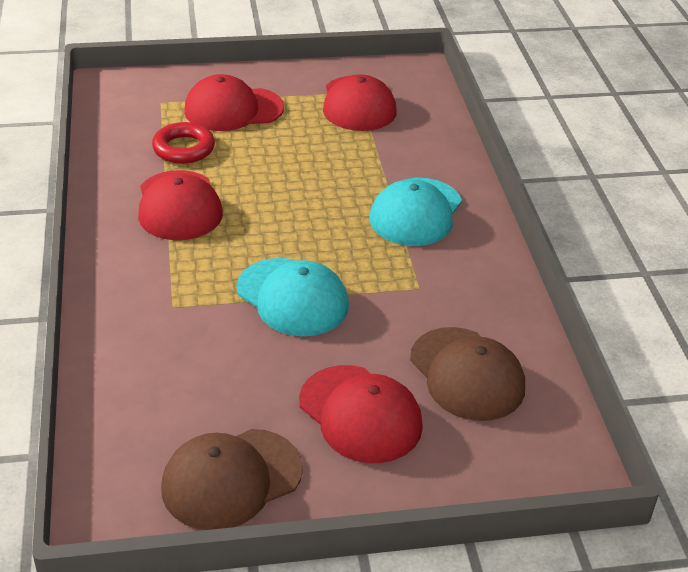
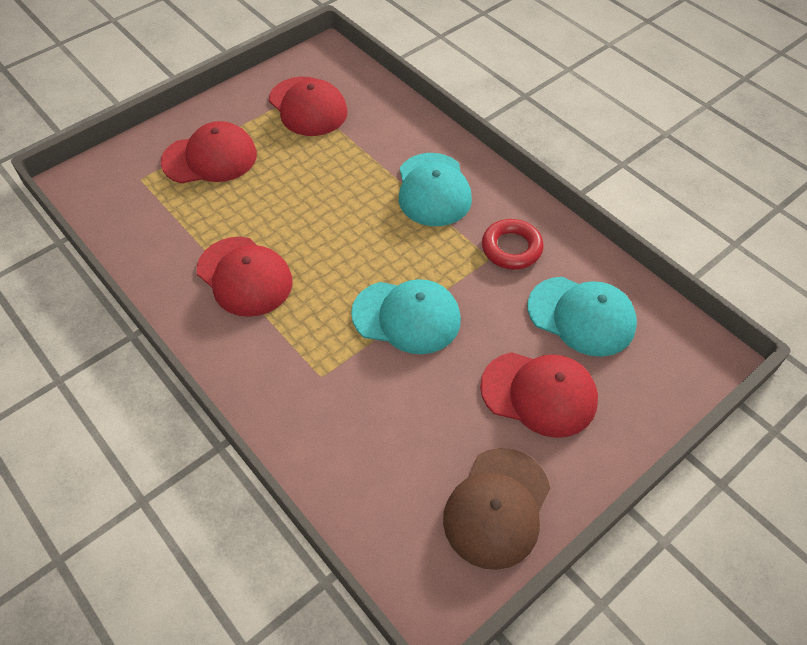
camera: 30 degrees left, 15 degrees up
(184, 148) = (201, 217): red ring -> red ring (511, 248)
(233, 109) = (210, 158): red cap -> red cap turned 150 degrees counterclockwise
(467, 374) = (581, 316): brown cap -> turquoise cap

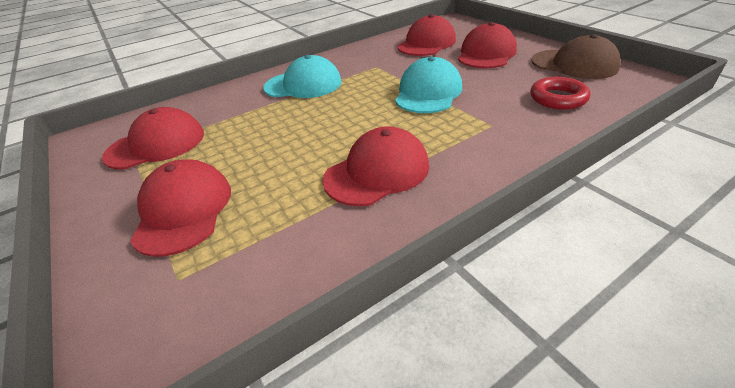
camera: 80 degrees left, 15 degrees down
(511, 248) = (369, 60): red ring -> red ring (558, 98)
(581, 316) = (426, 43): turquoise cap -> red cap

